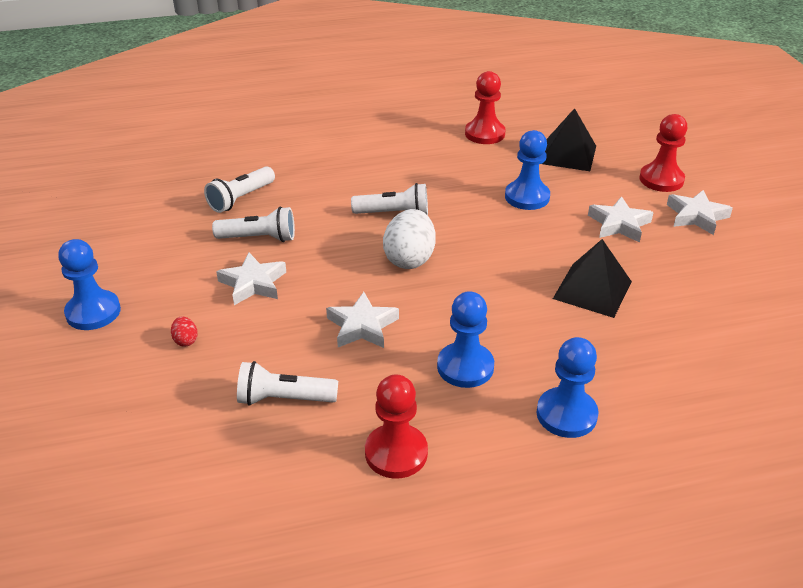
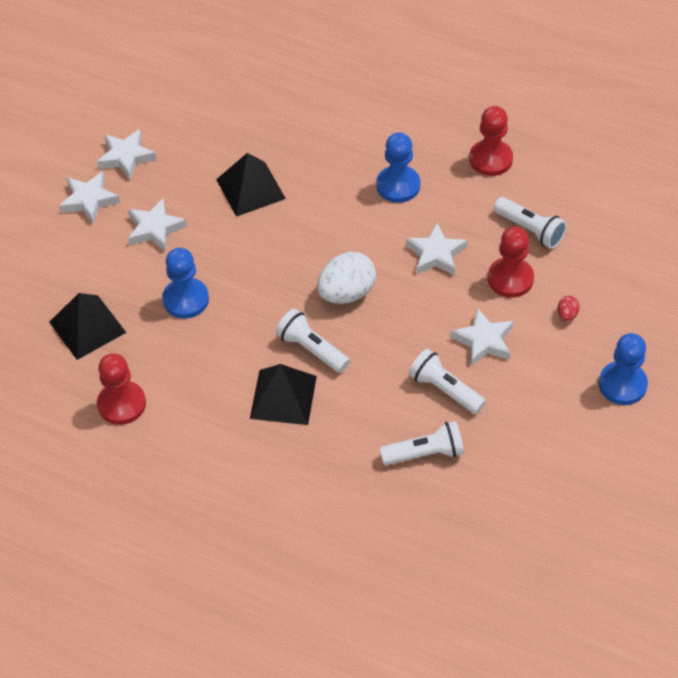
camera: 140 degrees left, 15 degrees up
(381, 181) = (283, 397): none -> black pyramid
(566, 414) = (372, 124): blue pawn -> none
(661, 179) = (57, 250): red pawn -> red pawn (510, 279)
(726, 257) = (126, 157): none -> white star

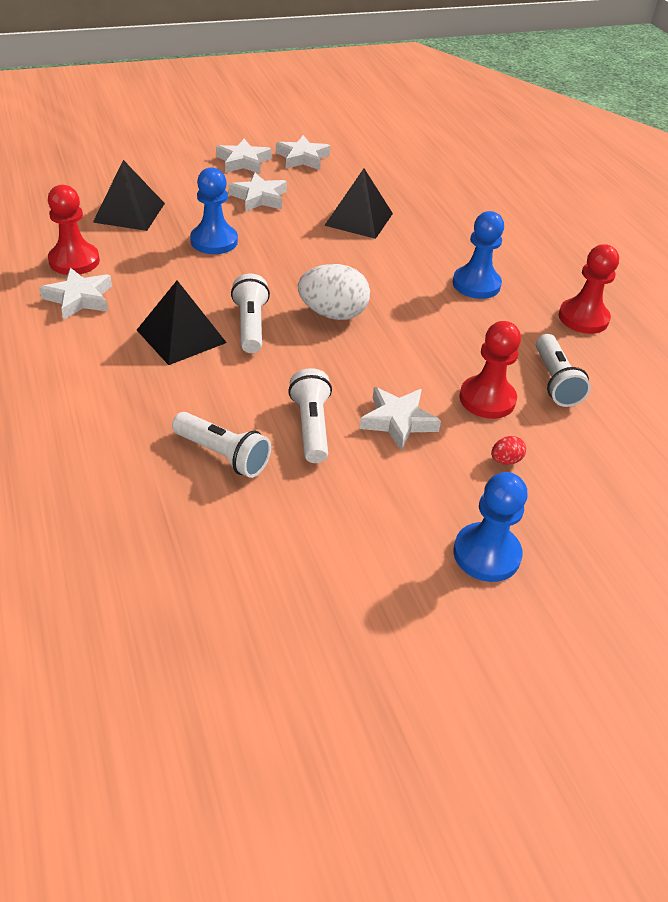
camera: 40 degrees right, 10 degrees down
(436, 254) = (444, 341): white star -> white star (79, 298)

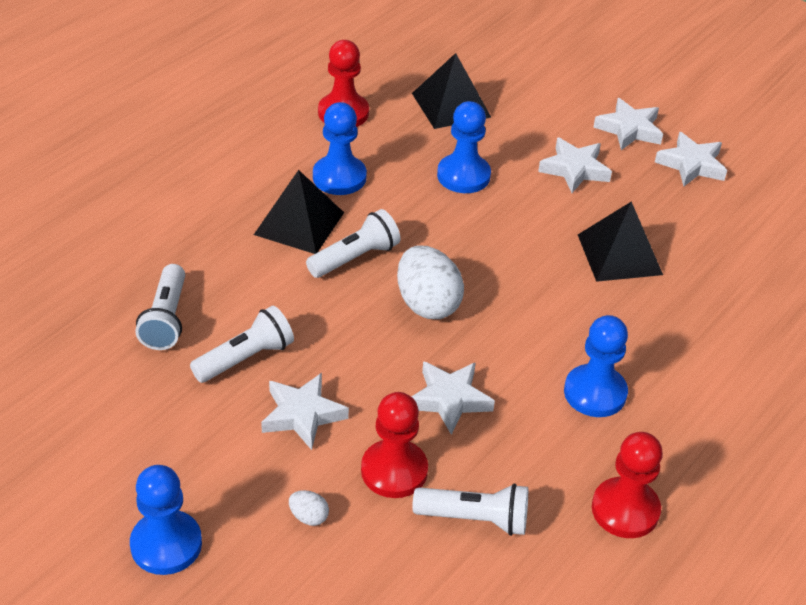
camera: 60 degrees right, 0 degrees up
(79, 298) = (294, 142): white star -> white star (449, 400)
(149, 295) = (339, 177): none -> blue pawn
(505, 460) = (308, 517): red egg -> white egg
(555, 381) = (475, 519): white flashlight -> white flashlight turned 135 degrees counterclockwise

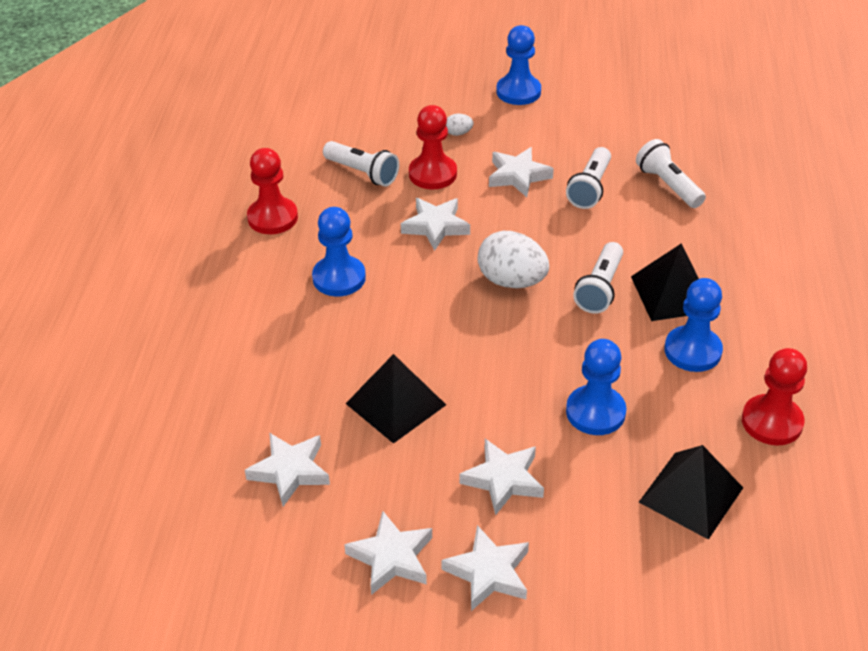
camera: 150 degrees right, 0 degrees up
(475, 519) = (362, 173): white flashlight -> white flashlight turned 120 degrees counterclockwise
(739, 248) = (290, 471): none -> white star

